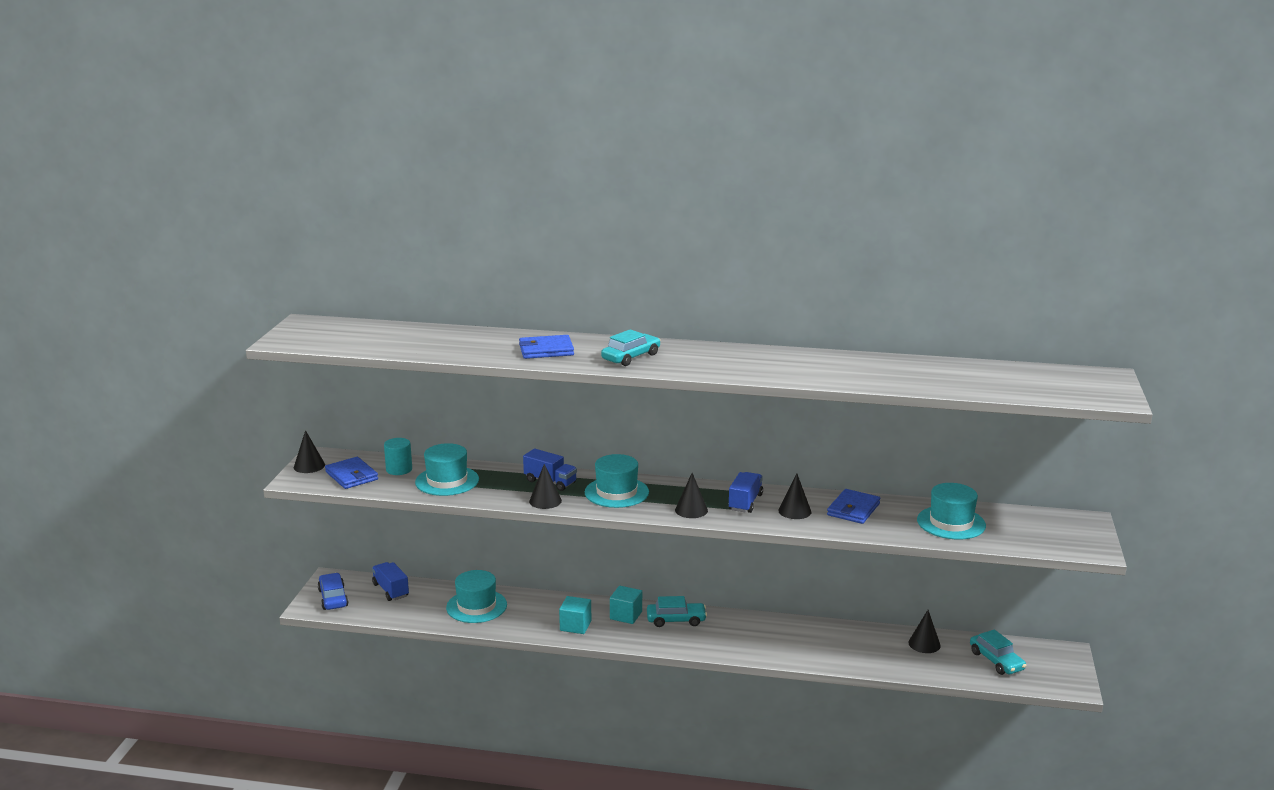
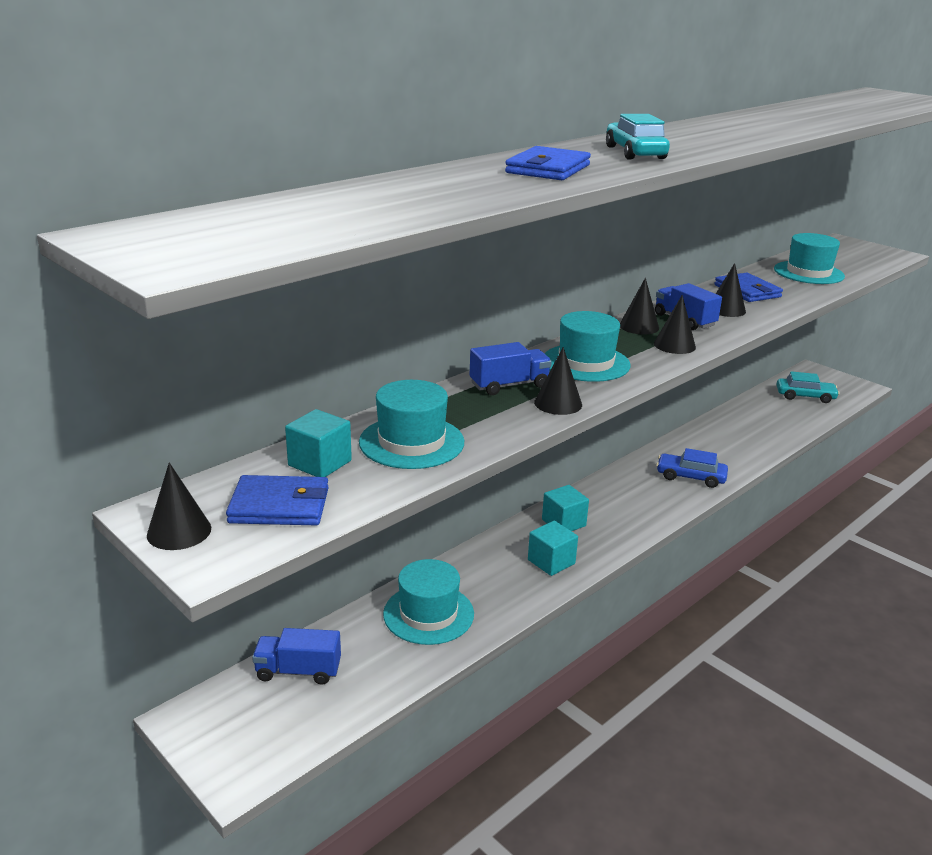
camera: 55 degrees left, 5 degrees up
(333, 598) = (246, 738): blue car -> blue car (690, 477)
(399, 469) = (320, 463): turquoise cylinder -> turquoise cube
(676, 620) = (603, 499): turquoise car -> none
(924, 644) = (756, 410): black cone -> black cone (639, 326)

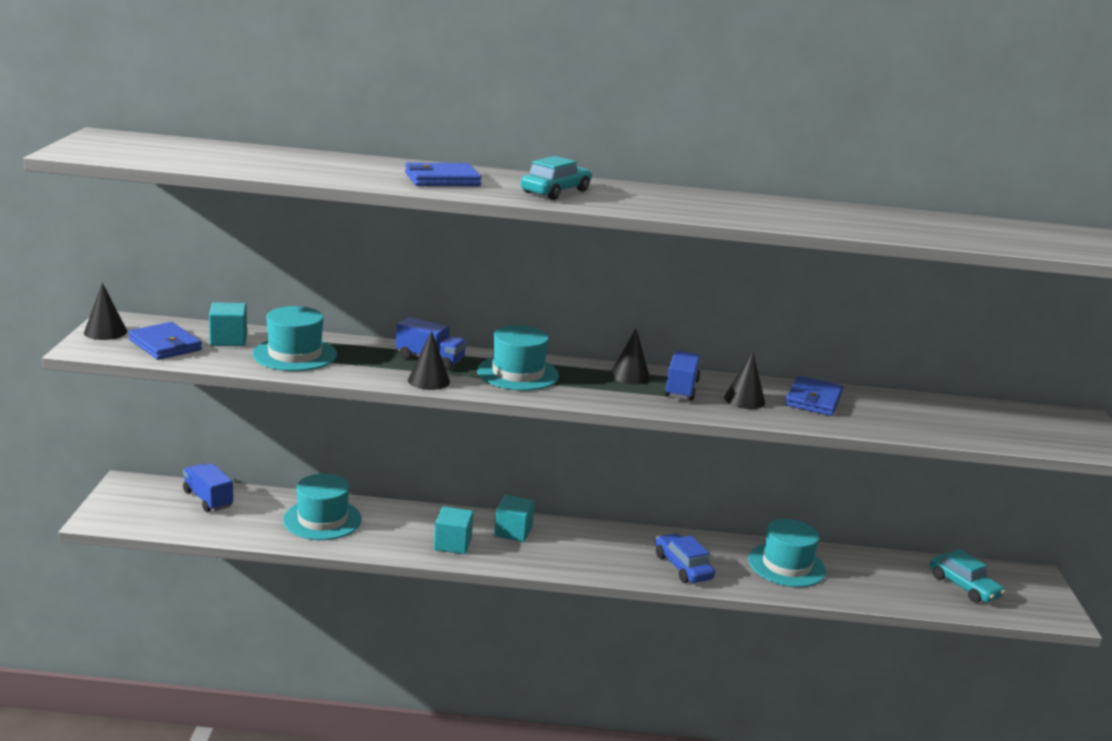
camera: 45 degrees right, 5 degrees down
(674, 345) = (617, 396): black cone -> none
(808, 273) = (934, 417): turquoise hat -> turquoise hat (786, 565)

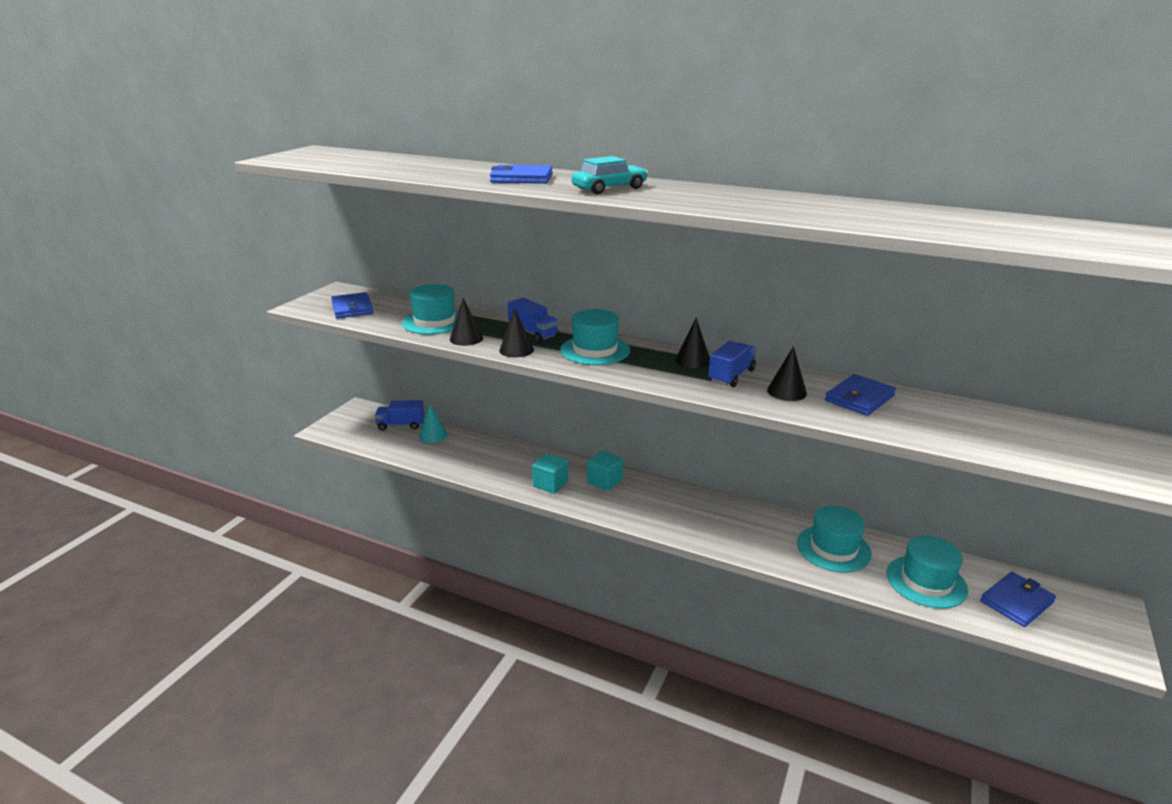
camera: 25 degrees right, 5 degrees up
(105, 332) = (323, 297): black cone -> black cone (466, 338)
(208, 499) = (401, 425): blue truck -> blue truck turned 75 degrees counterclockwise
(228, 339) = (399, 308): turquoise cube -> none
(262, 506) = (433, 435): none -> turquoise cone
(322, 519) = (467, 451): turquoise hat -> turquoise hat (926, 581)
(682, 567) = (732, 534): blue car -> none
(963, 586) = (1016, 602): turquoise car -> blue wallet

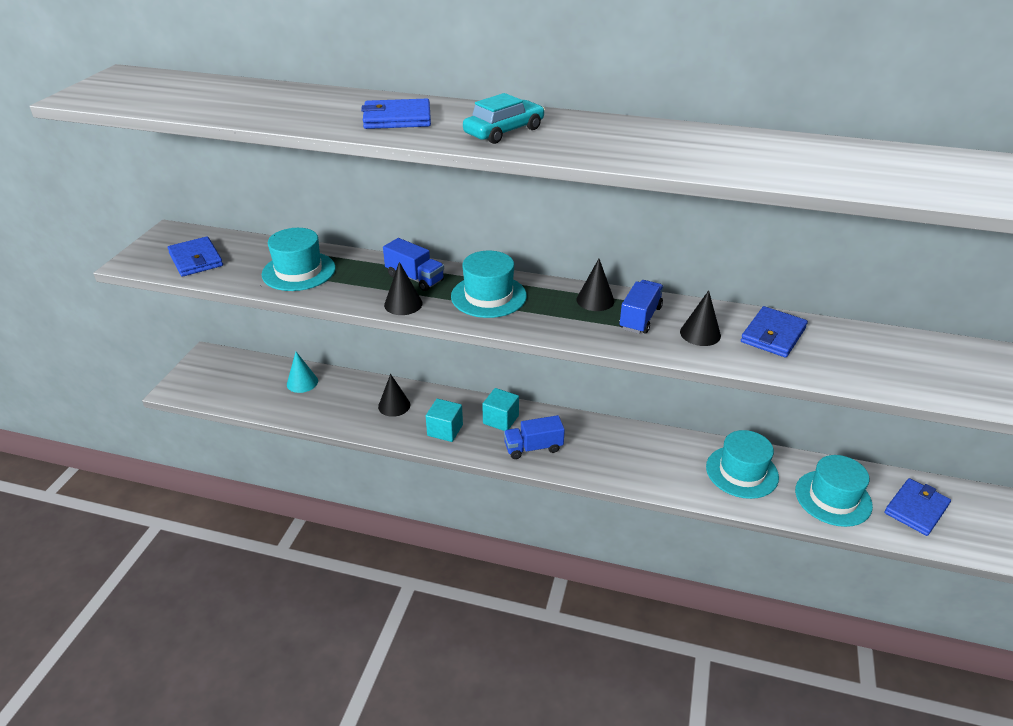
camera: 10 degrees left, 10 degrees up
(401, 425) = (263, 373): blue truck -> blue truck (533, 448)
(466, 338) = (342, 293): black cone -> black cone (394, 405)

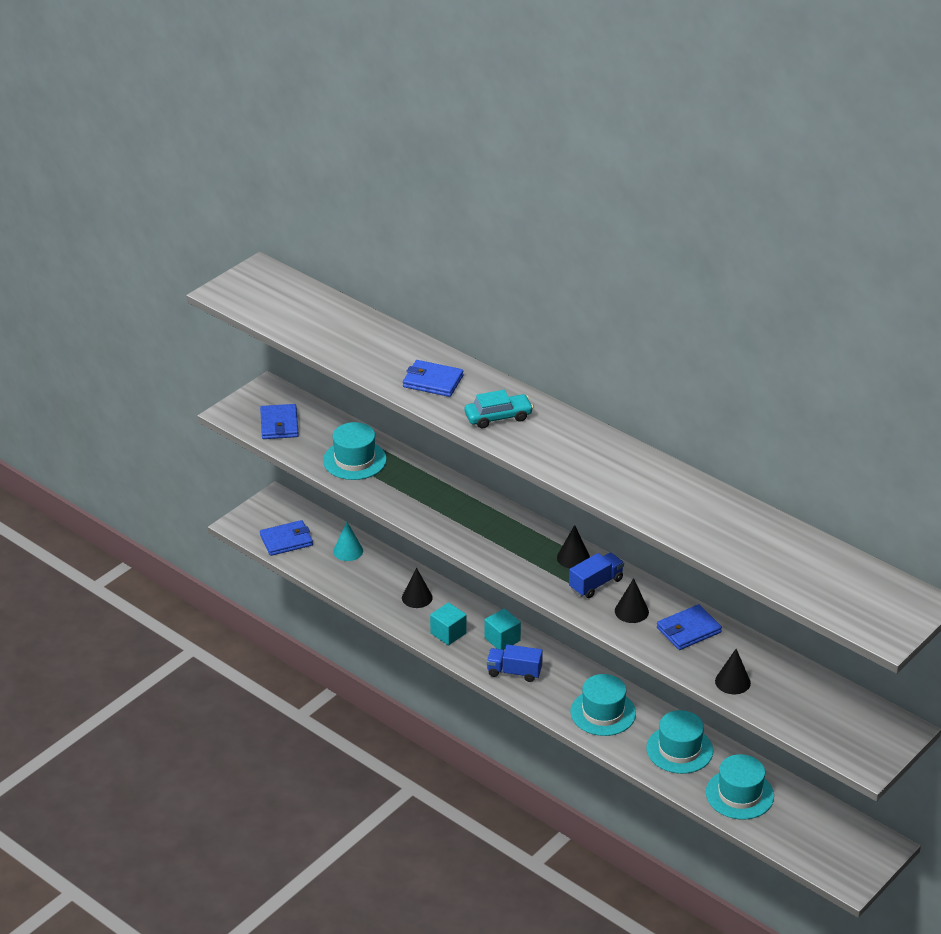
camera: 25 degrees right, 0 degrees up
(403, 304) = (419, 516): black cone -> black cone (732, 682)
(415, 278) = (443, 494): blue truck -> none
(488, 296) = (490, 528): turquoise hat -> turquoise hat (603, 712)
(916, 509) = (804, 826): blue wallet -> blue wallet (286, 540)

